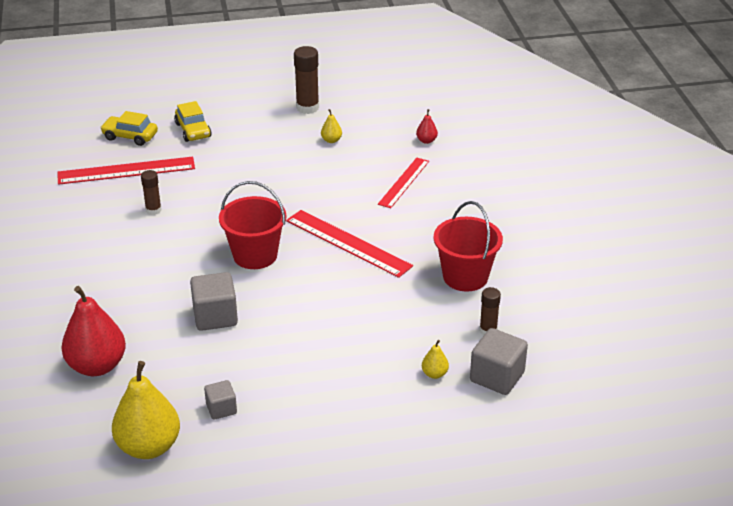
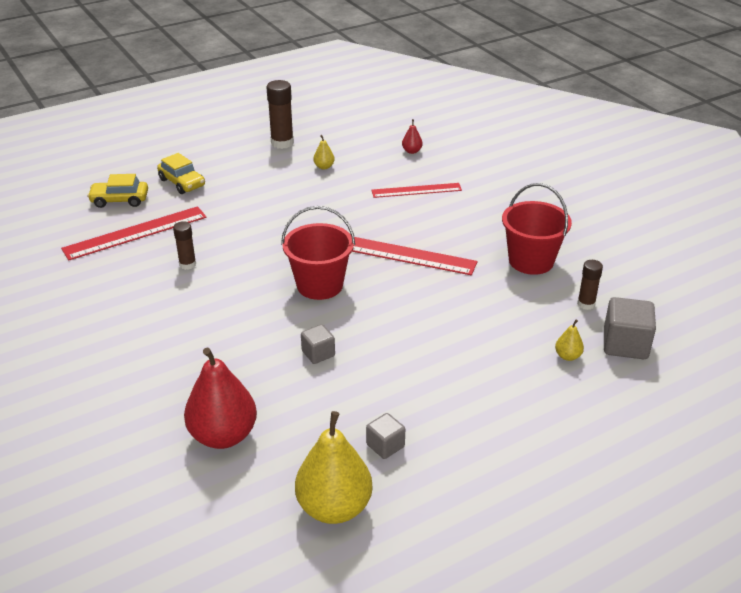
camera: 20 degrees left, 0 degrees up
(215, 316) = (318, 353): grey cube -> grey cube, size x0.59
(404, 182) = (416, 190): red ruler -> red ruler turned 75 degrees clockwise

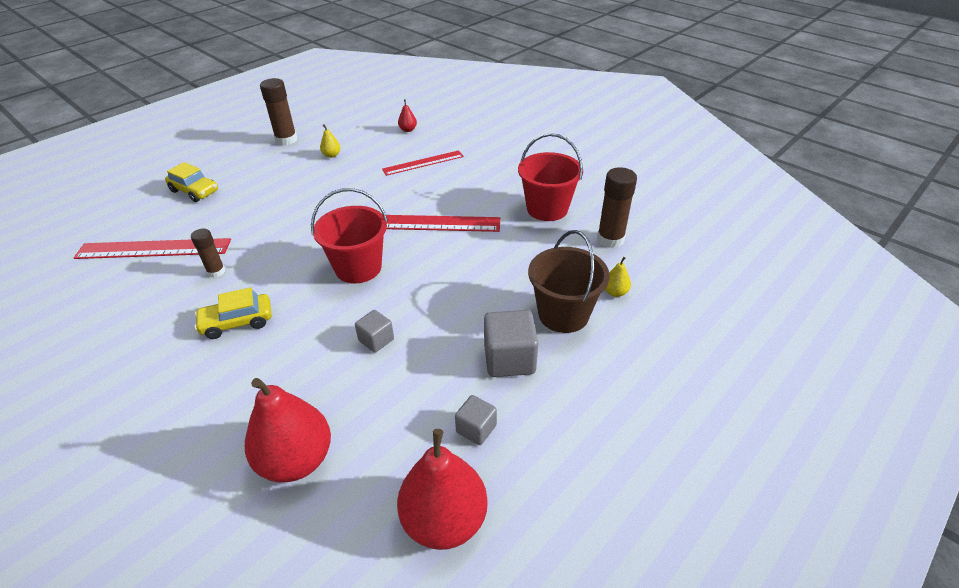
camera: 15 degrees left, 5 degrees up
(120, 200) = (131, 218): yellow car -> yellow car (237, 322)
(135, 233) = (154, 249): red ruler -> red ruler turned 45 degrees clockwise
(334, 507) = (444, 520): yellow pear -> red pear
(506, 366) = (563, 314): none -> brown bucket
(586, 304) = (610, 239): brown glue stick -> brown glue stick, size x1.64
(625, 344) = (660, 270): grey cube -> grey cube (509, 359)

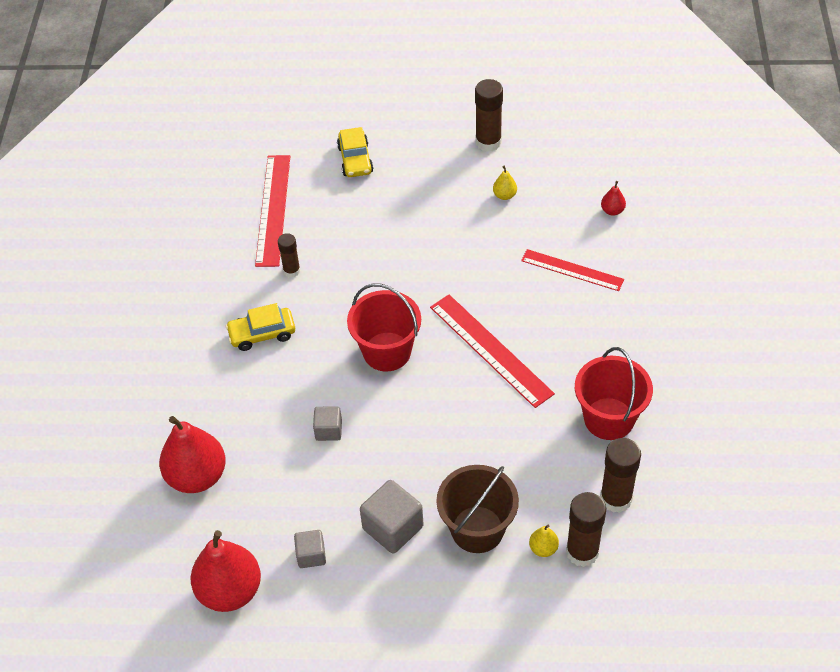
camera: 50 degrees right, 10 degrees up
(154, 249) = (273, 209): red ruler -> red ruler turned 45 degrees clockwise
(237, 322) = (262, 334): yellow car -> yellow car turned 45 degrees counterclockwise
(637, 276) = (582, 552): none -> brown glue stick

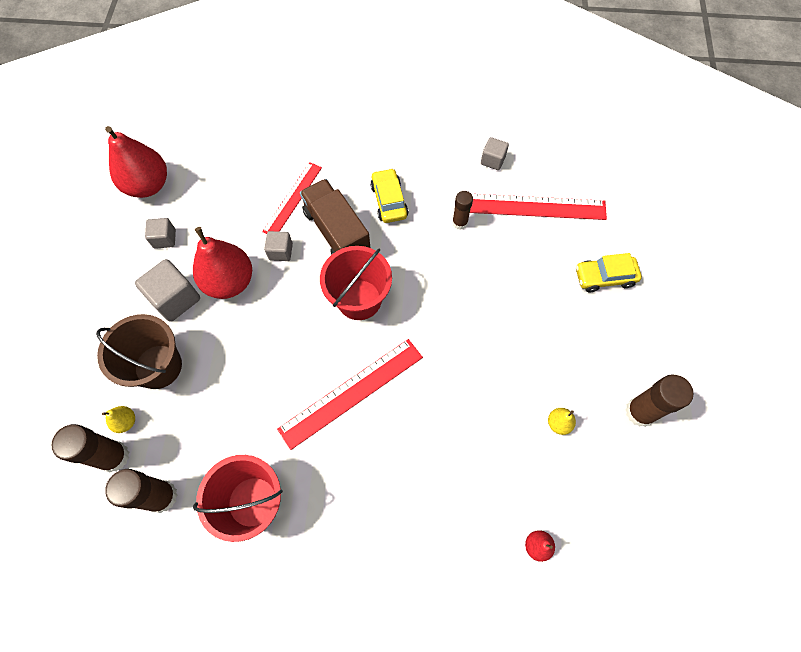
camera: 90 degrees right, 15 degrees up
(197, 476) = (253, 160): red pear -> red pear (229, 282)
(211, 244) = (493, 160): none -> grey cube
(302, 379) = (337, 232): none -> brown truck
(572, 270) = (449, 487): red ruler -> red ruler (293, 199)

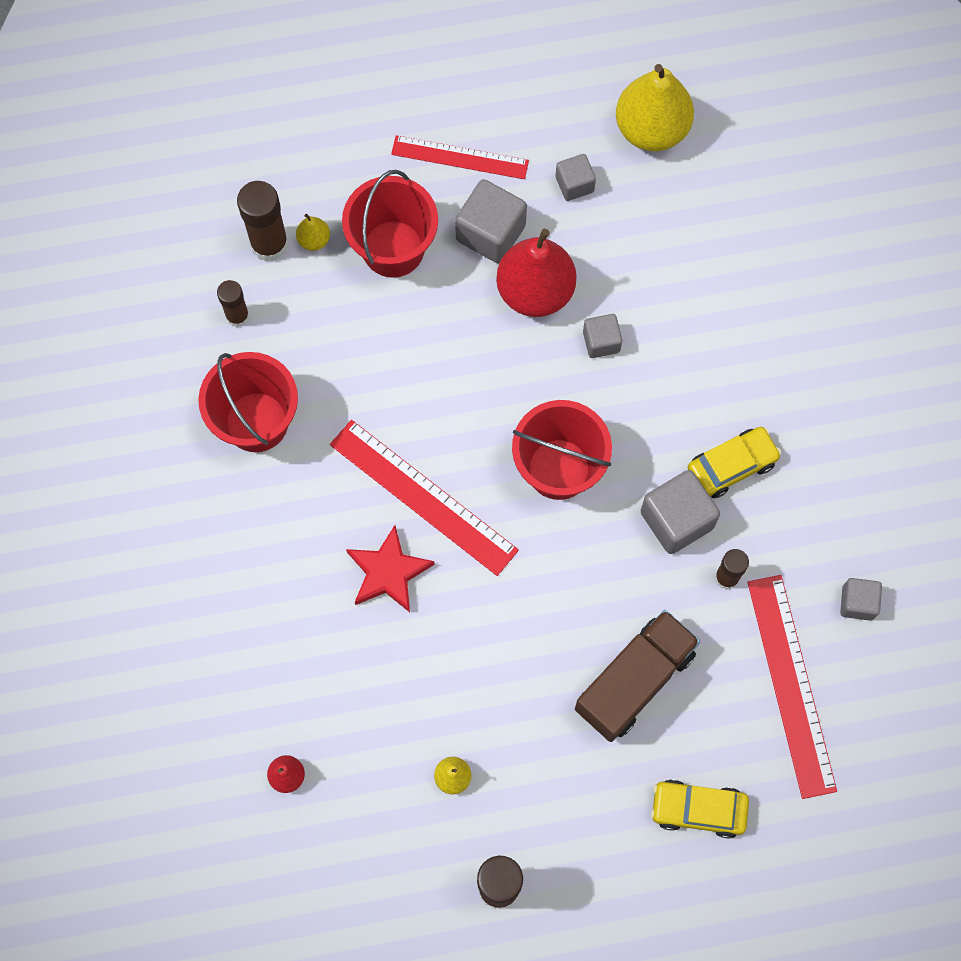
camera: 75 degrees right, 5 degrees up
(148, 185) = (651, 129): red pear -> yellow pear
(158, 366) = (393, 249): brown bucket -> red bucket
(162, 496) = (237, 316): brown glue stick -> brown glue stick, size x0.61
(293, 199) = (691, 330): red ruler -> red ruler (460, 157)
(337, 232) = (656, 407): brown truck -> brown truck (634, 681)
(400, 431) = (388, 572): none -> red star
(415, 240) = (676, 520): none -> grey cube
(604, 277) = (698, 810): yellow car -> yellow car turned 60 degrees counterclockwise

